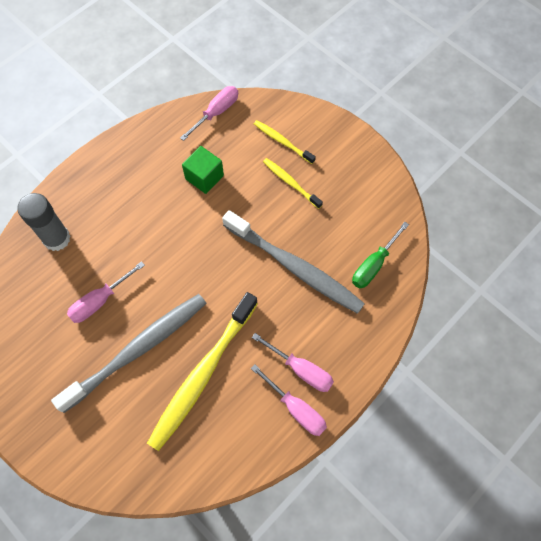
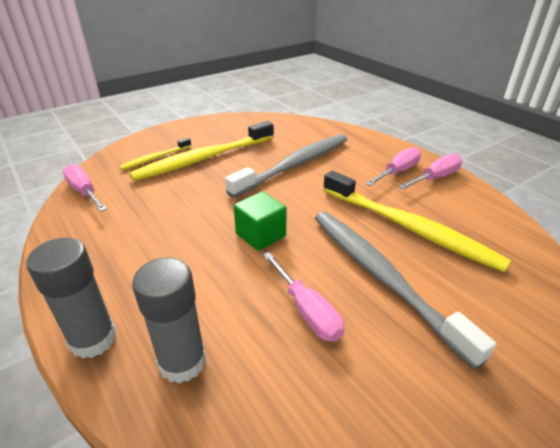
camera: 80 degrees left, 30 degrees down
(69, 187) = (93, 339): none -> grey glue stick
(204, 177) = (164, 207): green cube -> green cube (260, 235)
(290, 183) = (204, 158): yellow toothbrush -> yellow toothbrush, size x2.01
(373, 265) = (303, 132): green screwdriver -> none

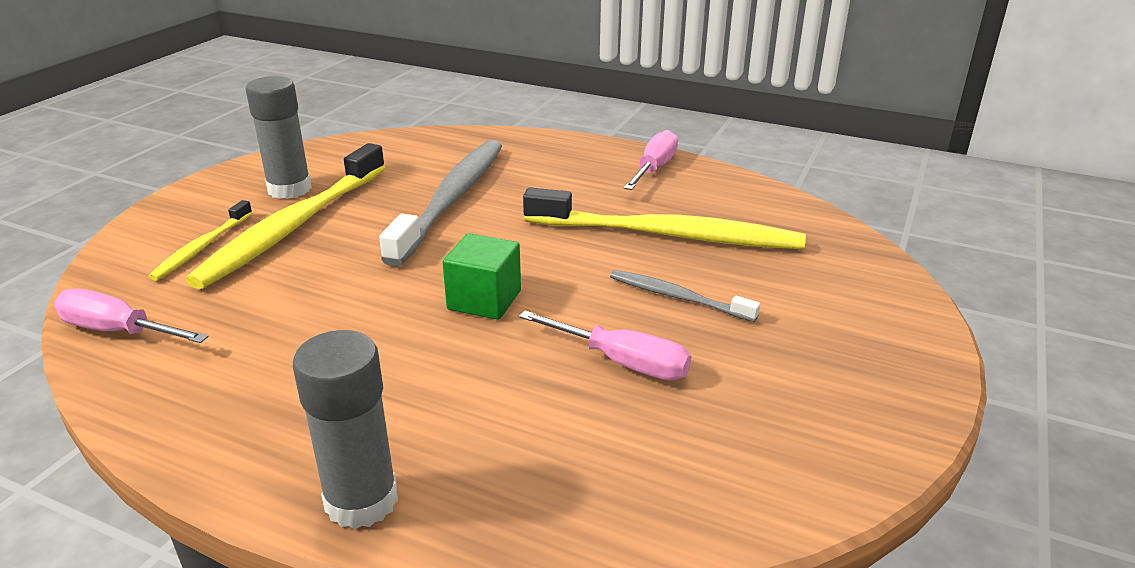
camera: 30 degrees left, 5 degrees down
(182, 362) = (516, 472): grey glue stick -> grey glue stick (289, 189)
(381, 276) = (678, 297): grey toothbrush -> grey toothbrush, size x0.50
(398, 171) = (602, 172): pink screwdriver -> none

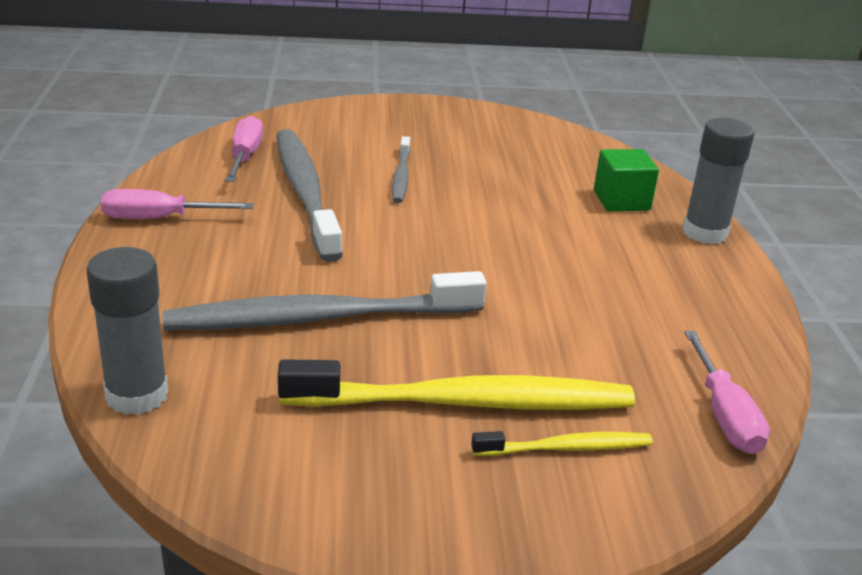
camera: 120 degrees left, 0 degrees up
(289, 189) = (384, 453): grey glue stick -> grey glue stick (137, 395)
(484, 300) = (482, 248): green cube -> green cube (621, 200)
(623, 362) = (498, 183): pink screwdriver -> pink screwdriver (245, 156)
(667, 235) = (305, 192): yellow toothbrush -> grey toothbrush

